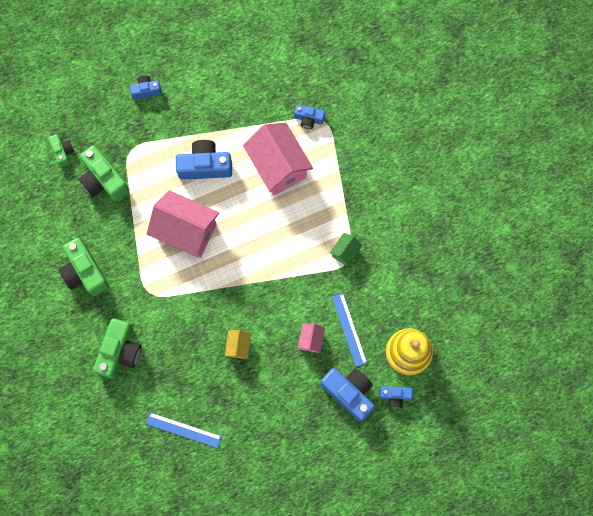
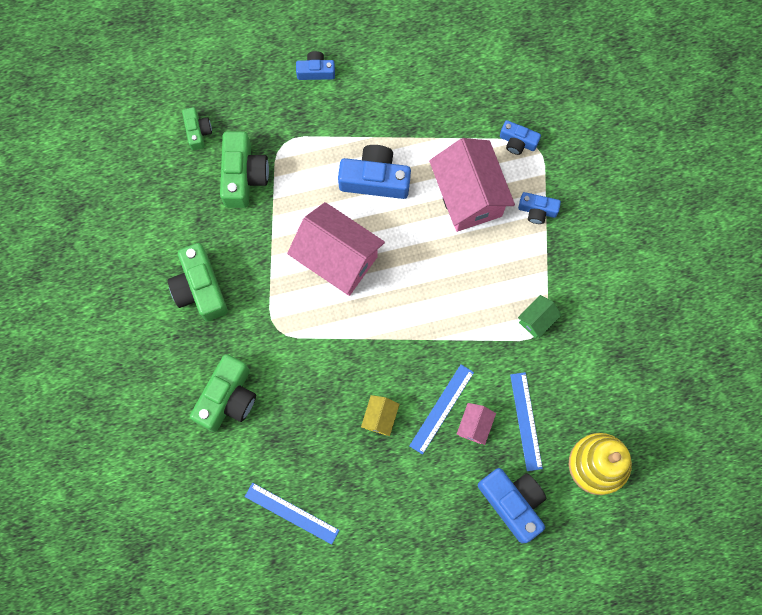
camera: 10 degrees right, 0 degrees up
(103, 180) = (243, 175): green camera -> green camera turned 150 degrees counterclockwise
(284, 331) = (441, 408): none -> blue ruler
(395, 396) = (572, 518): blue camera -> blue camera (537, 210)

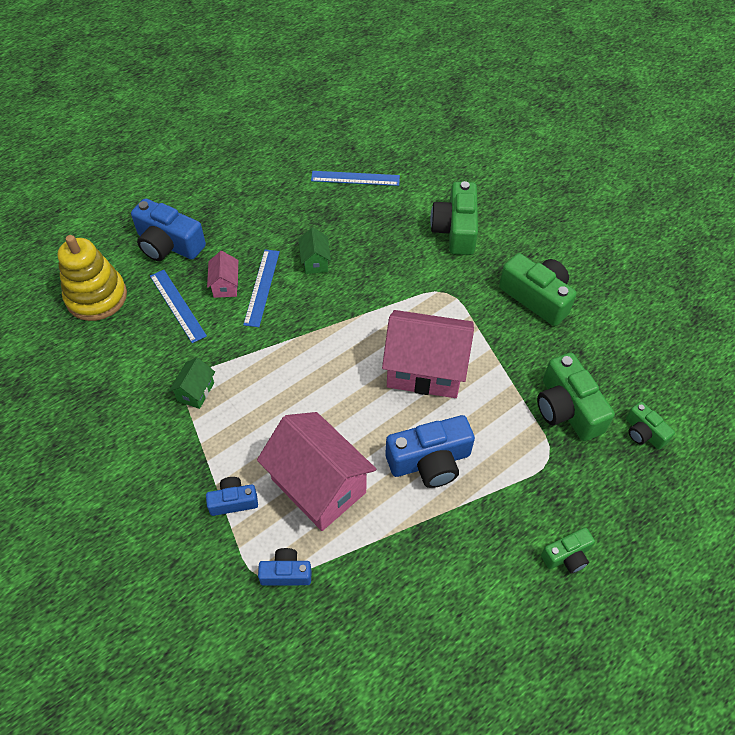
camera: 155 degrees right, 20 degrees down
(316, 71) = (567, 556): blue camera -> green camera
(380, 418) = (315, 262): yellow house -> green house

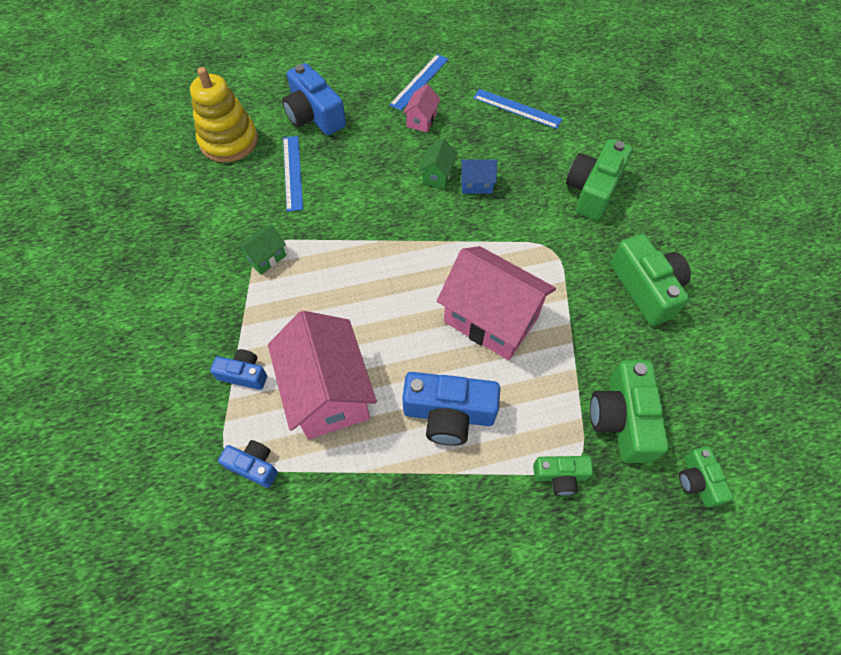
camera: 25 degrees right, 5 degrees up
(225, 285) = (344, 169): pink house -> pink house (421, 120)
(262, 287) = (376, 182): blue ruler -> blue ruler (419, 82)
(354, 258) = (476, 184): none -> blue house
(567, 556) = (543, 580): green camera -> green camera (560, 476)

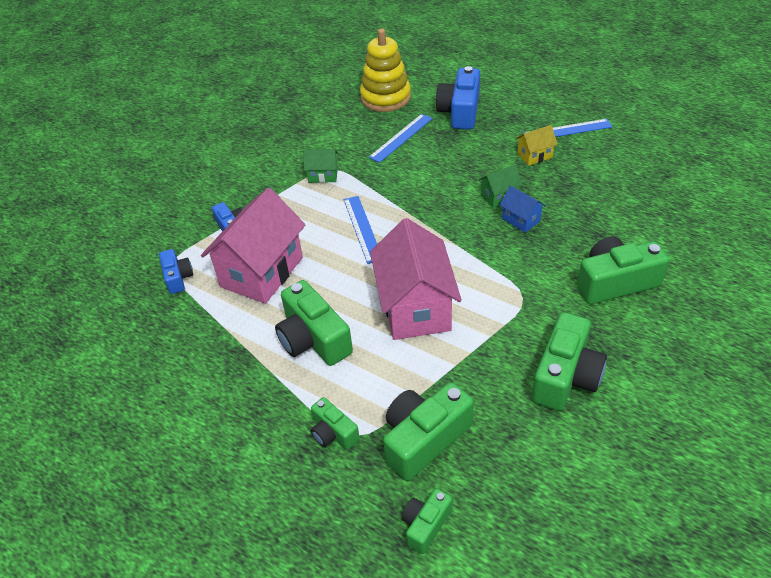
camera: 50 degrees right, 15 degrees down
(421, 120) = (534, 156): pink house -> yellow house
(448, 414) = (313, 339): blue camera -> green camera
(517, 108) = (626, 190): blue ruler -> blue ruler (363, 228)

